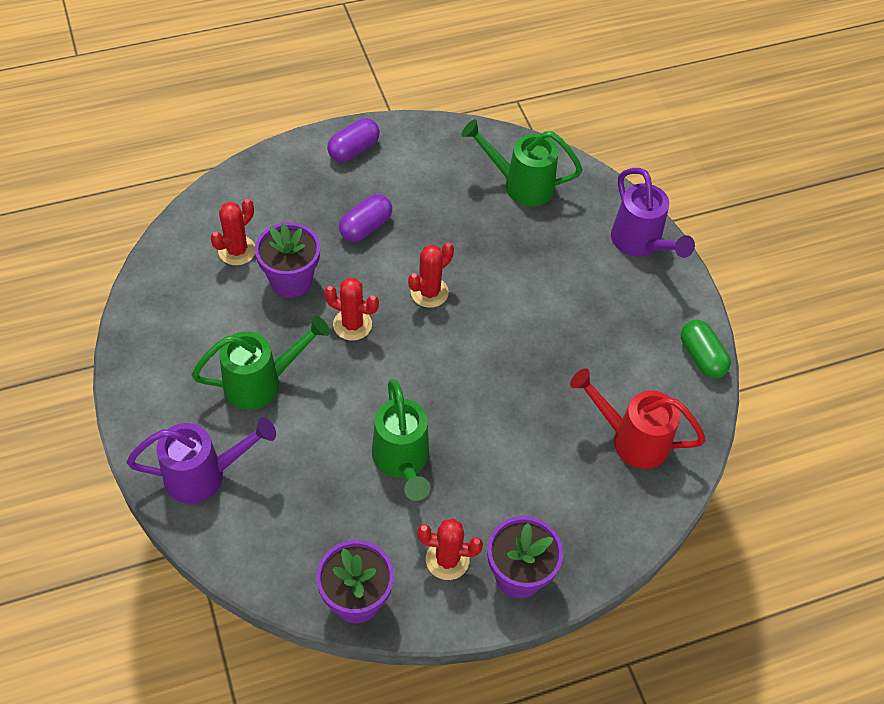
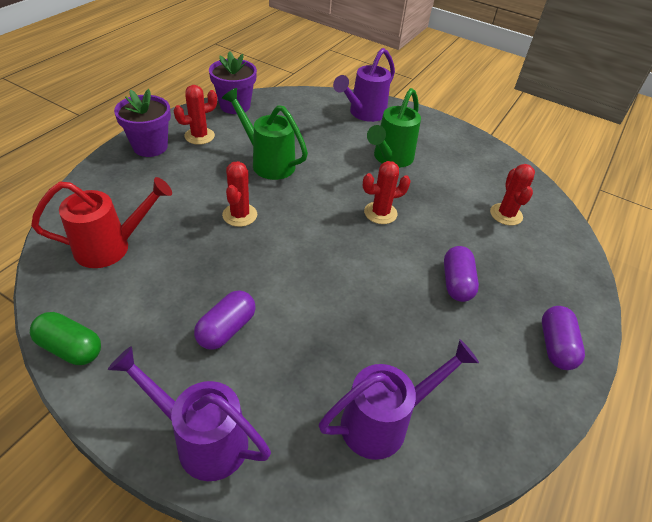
camera: 140 degrees right, 10 degrees down
(291, 280) = (450, 216): purple flower pot -> none
(429, 292) = (355, 263): red cactus -> red cactus (240, 215)
(521, 185) = (383, 422): green watering can -> purple watering can
(578, 302) = (226, 329): none -> purple capsule

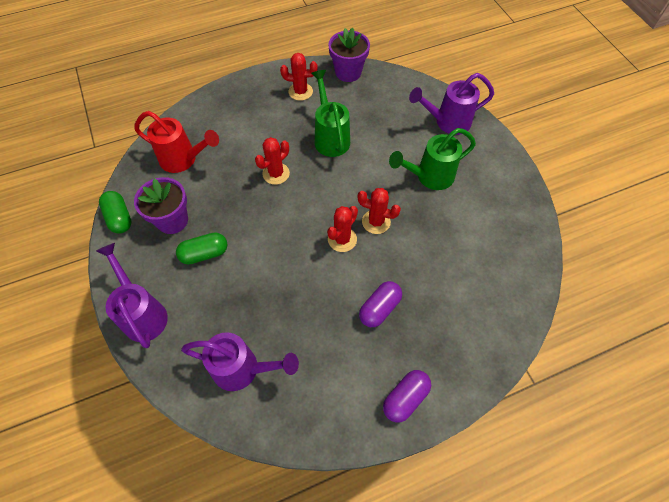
camera: 40 degrees right, 15 degrees up
(150, 146) = (261, 87): purple flower pot -> purple flower pot (172, 220)
(226, 329) = (204, 254): purple capsule -> green capsule
(506, 214) = (479, 276): red cactus -> red cactus (342, 239)

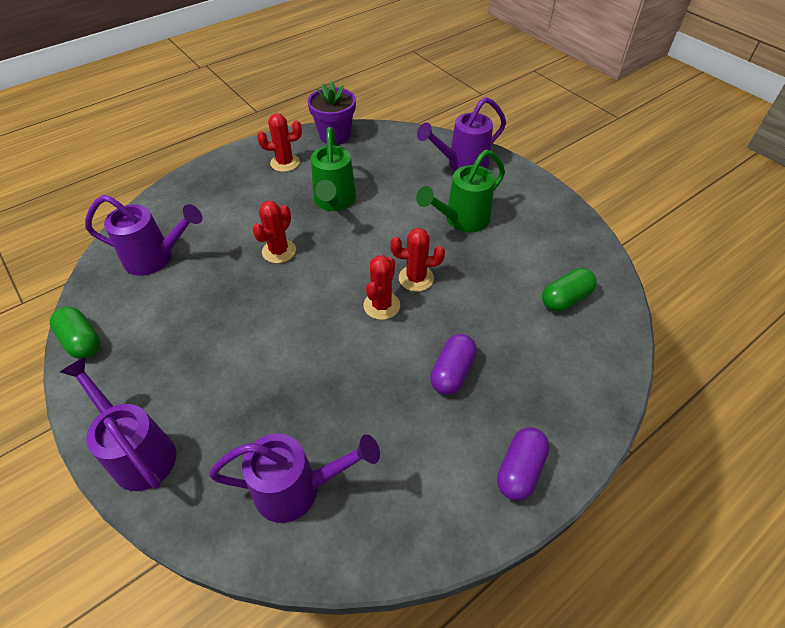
camera: 15 degrees left, 10 degrees down
(172, 220) = (156, 329): purple flower pot -> none
(183, 160) = (156, 258): red watering can -> purple watering can
(204, 254) = (209, 359): green capsule -> green capsule (565, 299)
(330, 137) = (334, 202): green watering can -> green watering can turned 150 degrees counterclockwise

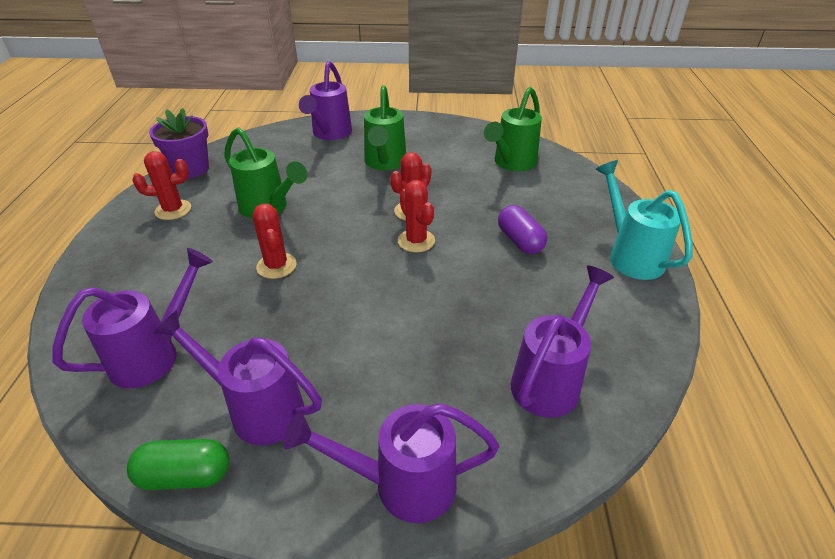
camera: 50 degrees left, 10 degrees down
(149, 336) = (257, 409): none -> purple watering can
(285, 163) = (173, 210): red cactus -> red cactus turned 45 degrees clockwise
(520, 470) = (630, 255): purple capsule -> turquoise watering can
(565, 299) = (512, 163): green capsule -> green watering can

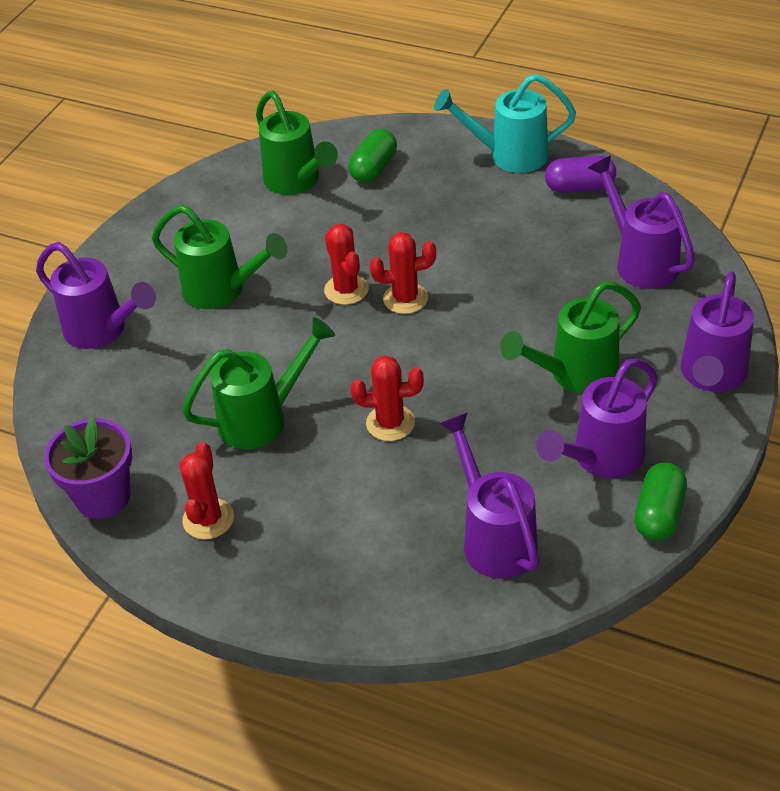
camera: 65 degrees left, 5 degrees up
(365, 364) = (575, 375): none -> green watering can
(520, 241) = (448, 221): purple capsule -> purple capsule (579, 187)
(553, 191) = (374, 168): none -> green capsule

